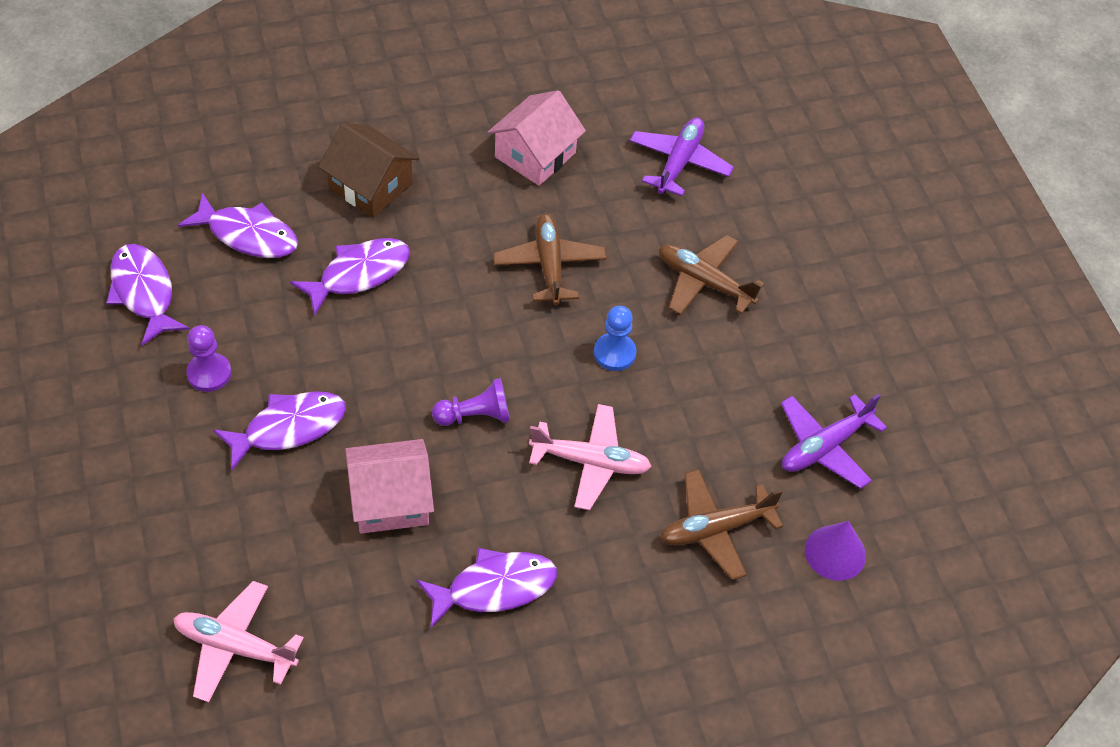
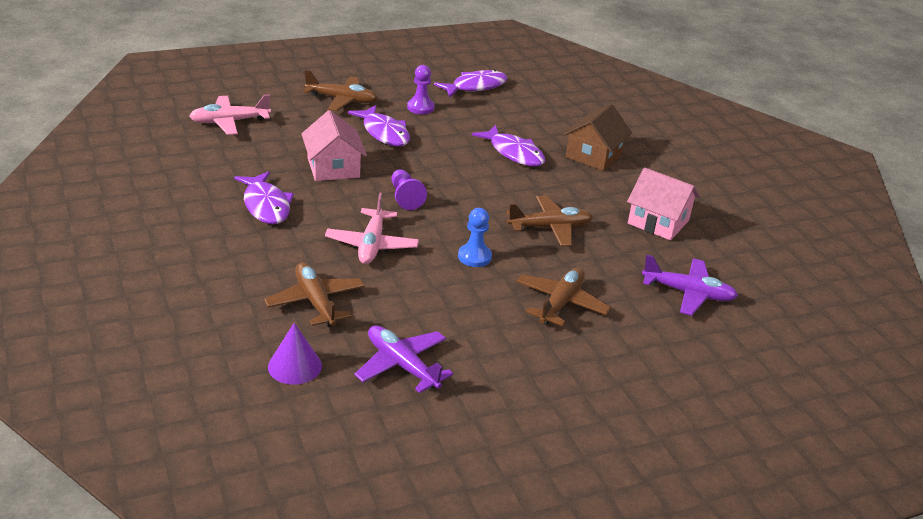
camera: 85 degrees right, 20 degrees down
(171, 480) = (342, 100): none -> brown plane
(235, 647) = (229, 122): pink plane -> pink plane turned 120 degrees counterclockwise
(247, 235) = (532, 115): purple fish -> none

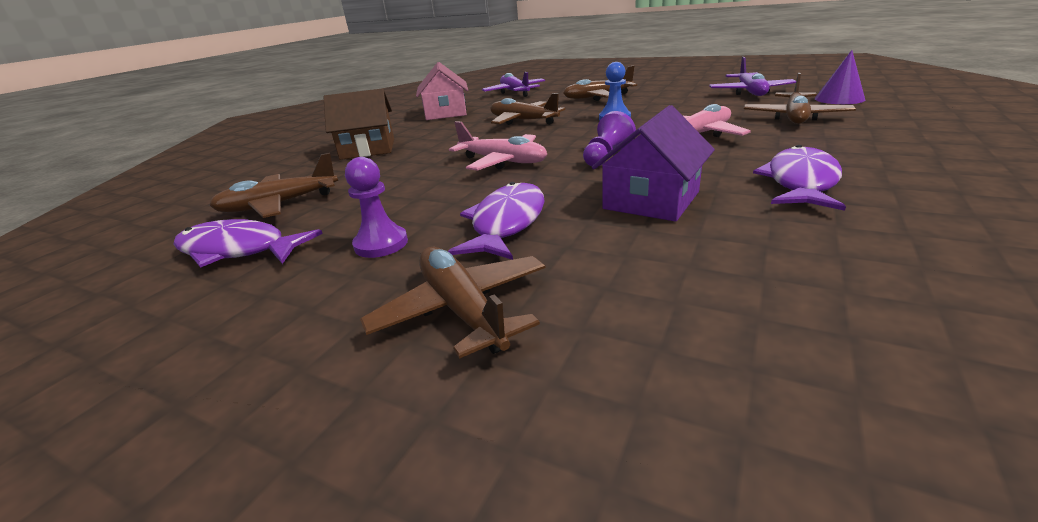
camera: 125 degrees left, 5 degrees down
(229, 122) = (795, 352): pink plane -> pink plane (503, 161)
(333, 167) = (651, 200): pink house -> purple house
(514, 153) = (421, 165): purple fish -> none
(523, 106) = (279, 205): none -> brown plane

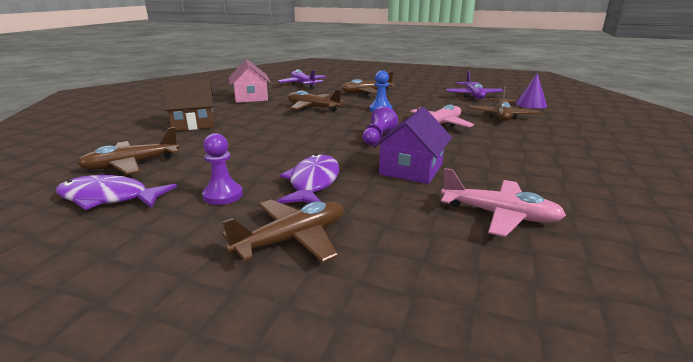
camera: 10 degrees left, 5 degrees down
(462, 310) = (292, 239): brown plane -> brown plane turned 90 degrees clockwise
(503, 161) = (303, 138): pink plane -> pink plane (499, 215)
(800, 182) = (506, 160): purple fish -> none

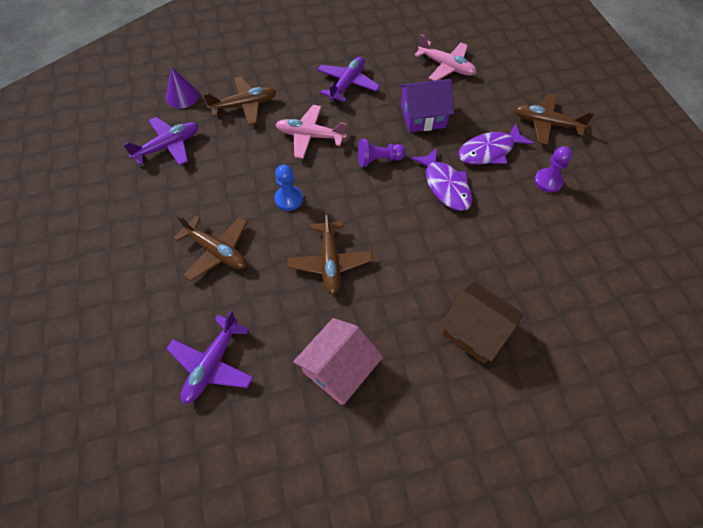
camera: 125 degrees left, 35 degrees up
(109, 198) = (613, 234): purple fish -> purple fish (445, 186)
(131, 165) = (580, 275): brown plane -> none
(499, 215) = (446, 66): pink plane -> pink plane turned 135 degrees clockwise
(504, 152) = (347, 84): none -> purple plane

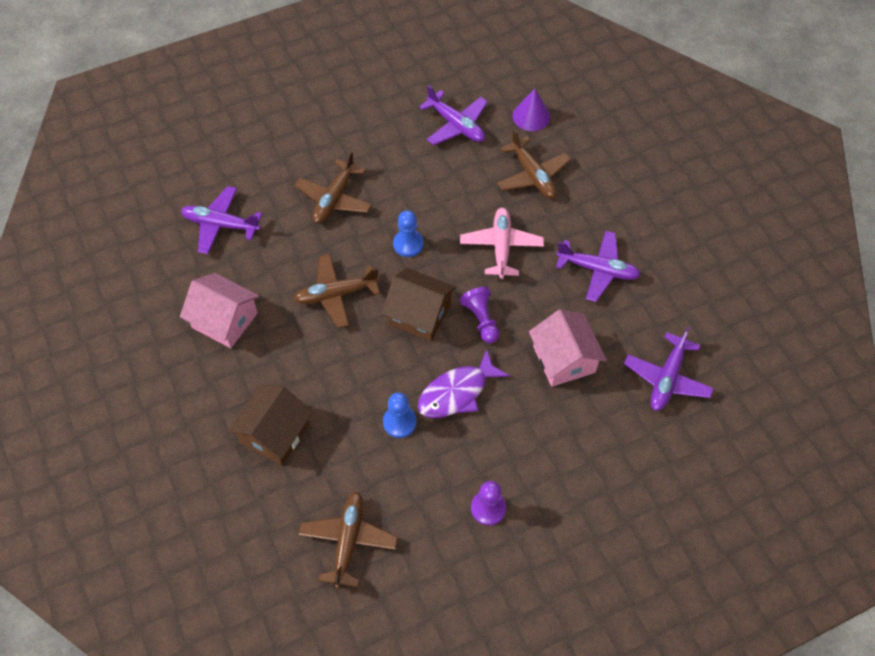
camera: 80 degrees right, 0 degrees up
(365, 201) = (419, 314): none -> brown house
(423, 116) = (564, 359): purple house -> pink house
(446, 66) = (667, 378): pink plane -> purple plane
(470, 229) = (399, 422): none -> blue pawn
(489, 151) = (523, 438): purple fish -> none
(546, 124) = (589, 508): brown plane -> brown plane (348, 541)

